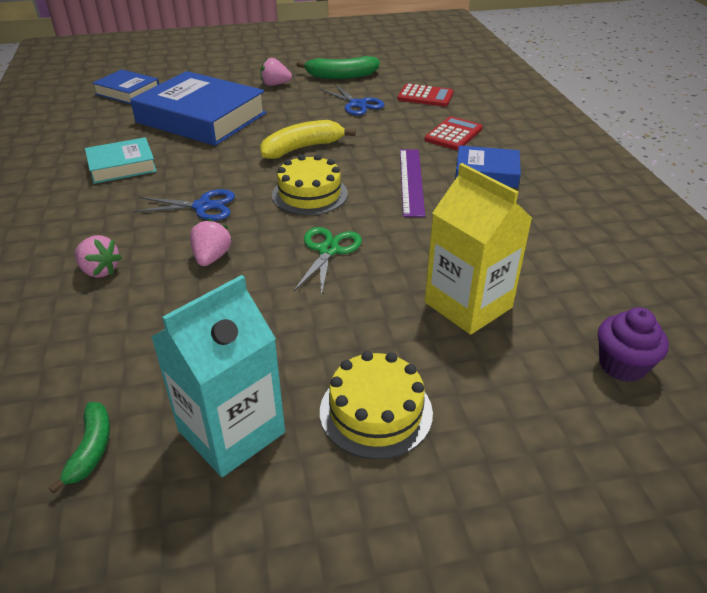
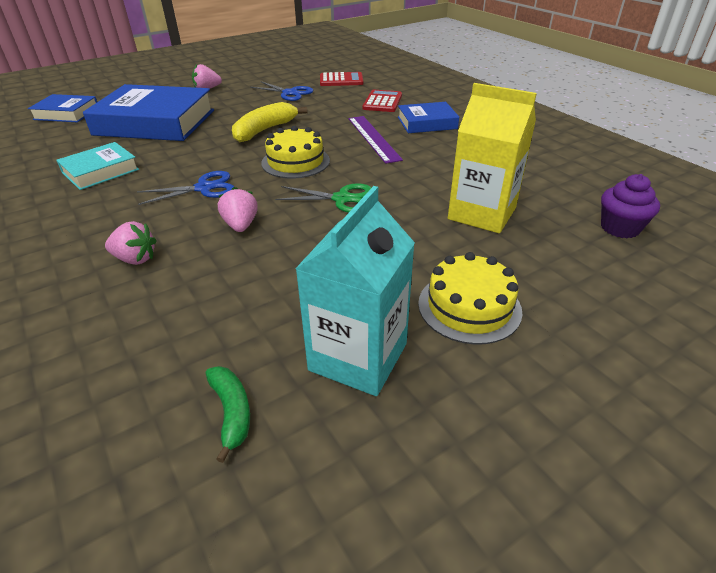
camera: 20 degrees left, 0 degrees up
(328, 250) = (342, 199): green scissors -> green scissors turned 105 degrees clockwise
(341, 76) = (261, 76): green banana -> none

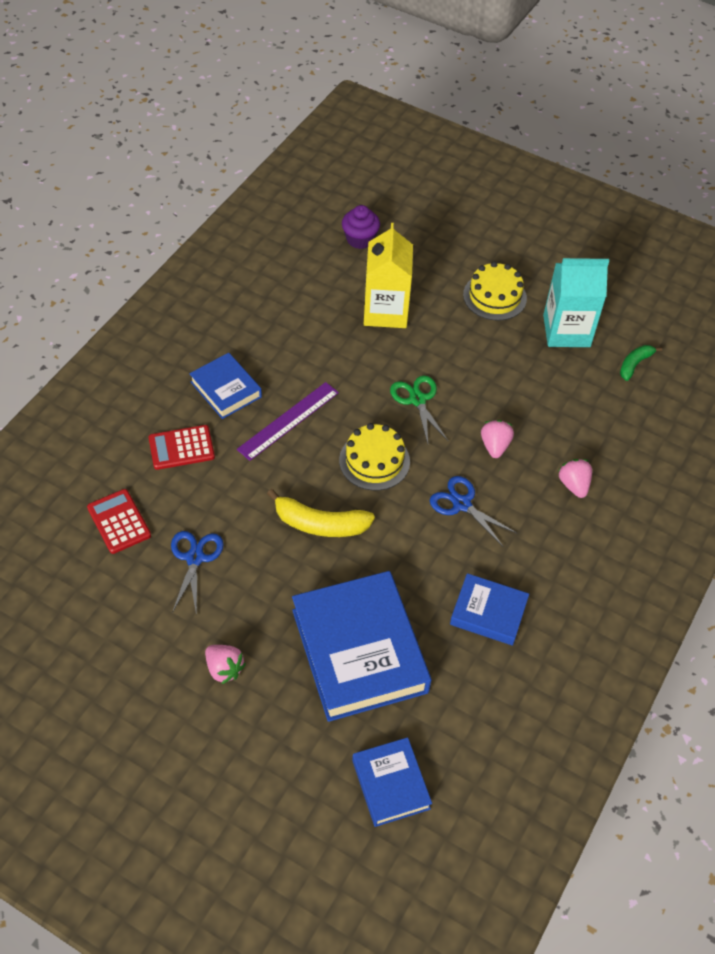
camera: 120 degrees left, 15 degrees up
(100, 171) = (488, 613): turquoise book -> blue book
(241, 225) = (495, 446): pink strawberry -> pink strawberry turned 135 degrees clockwise

